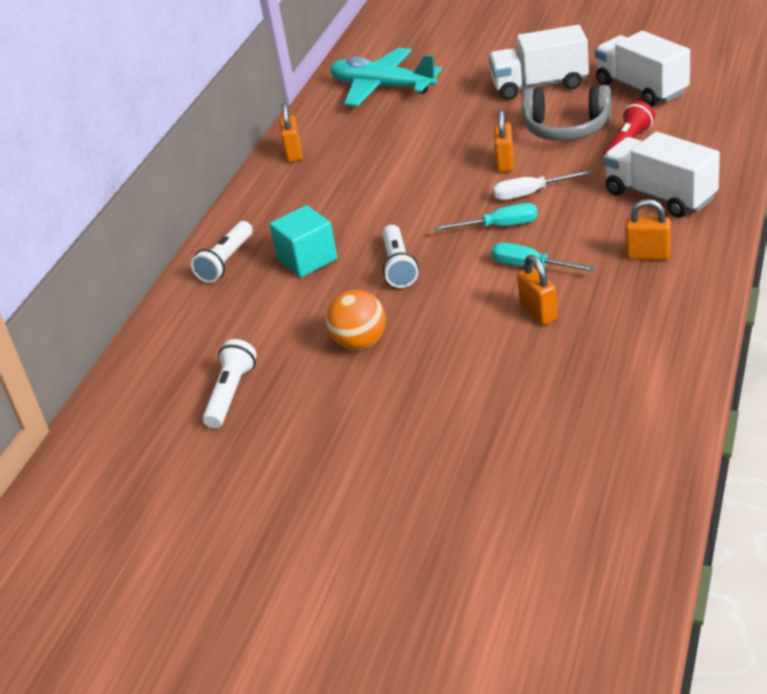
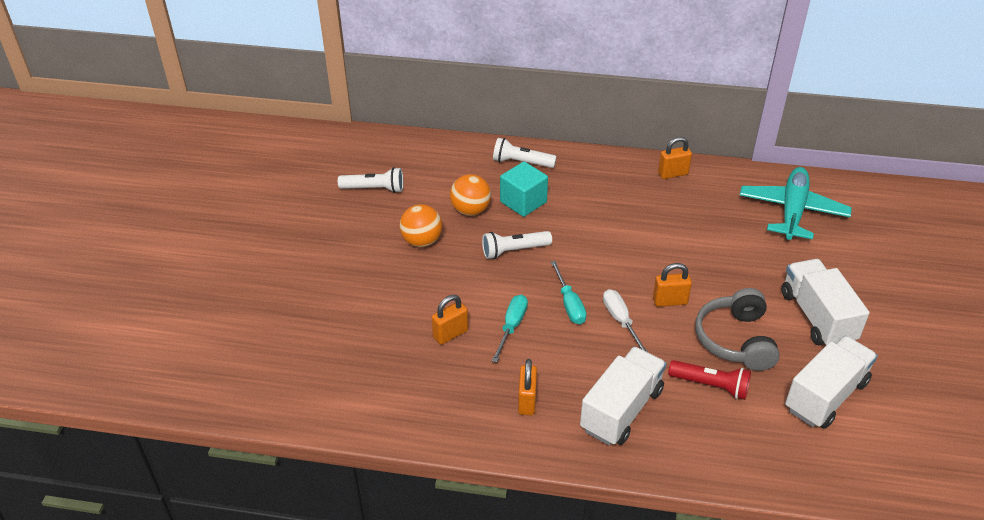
camera: 75 degrees right, 5 degrees up
(309, 302) = (470, 210): none -> orange ball

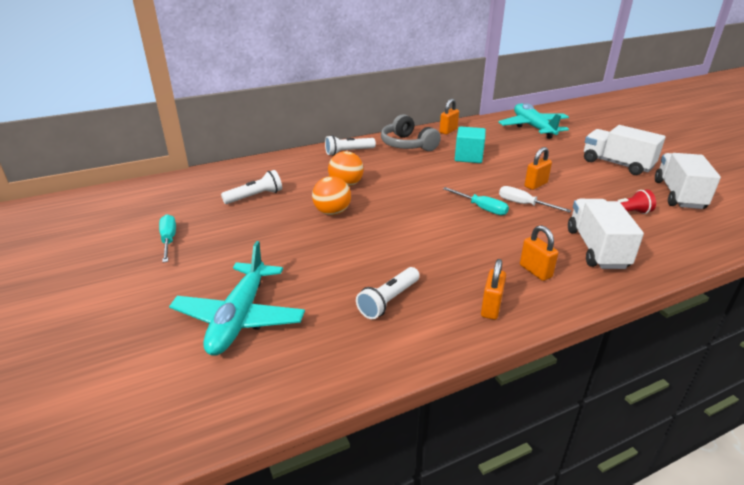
camera: 35 degrees left, 10 degrees down
(250, 318) = (239, 318): none -> turquoise plane
(450, 334) = (427, 256): orange padlock -> orange padlock (491, 308)
(512, 326) = (463, 234): turquoise screwdriver -> turquoise screwdriver (168, 240)
(514, 251) = (406, 195): white flashlight -> white flashlight (388, 300)
(523, 202) = (377, 169): turquoise cube -> turquoise cube (468, 157)
(735, 340) = (597, 189): grey headphones -> grey headphones (407, 145)

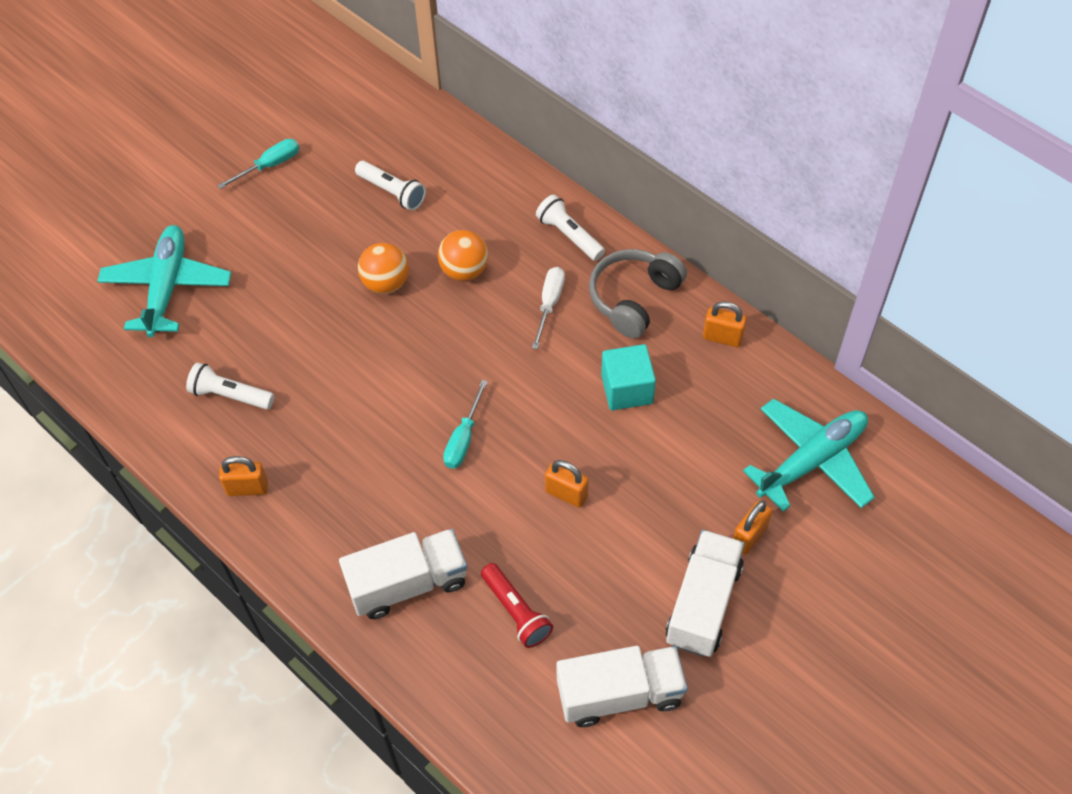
camera: 70 degrees right, 25 degrees up
(239, 318) = (167, 287): turquoise plane -> turquoise plane turned 105 degrees clockwise
(524, 204) = (496, 487): white screwdriver -> white screwdriver (549, 304)
(535, 271) = (331, 521): orange padlock -> orange padlock (749, 536)

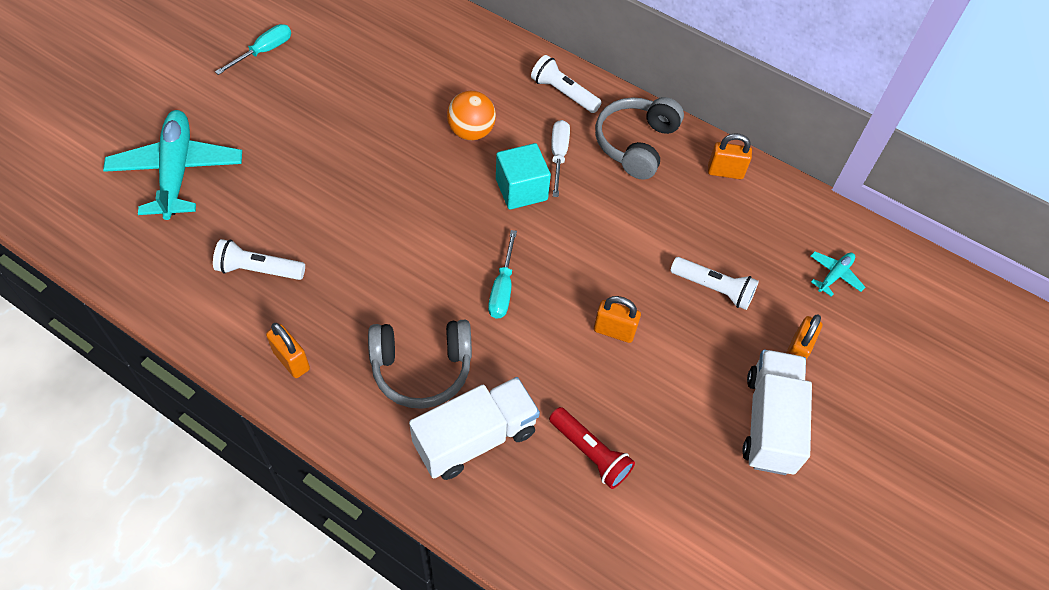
camera: 15 degrees left, 0 degrees up
(247, 488) = (291, 360): orange padlock -> orange padlock turned 60 degrees clockwise
(369, 510) = (422, 368): none -> grey headphones
(386, 283) = (397, 149): orange ball -> none
(392, 192) = (388, 67): white flashlight -> white flashlight (713, 288)
(619, 694) = (711, 524): white truck -> none
(627, 389) = (649, 226): turquoise cube -> turquoise cube (521, 189)
(811, 461) = (834, 275): turquoise plane -> turquoise plane, size x0.44

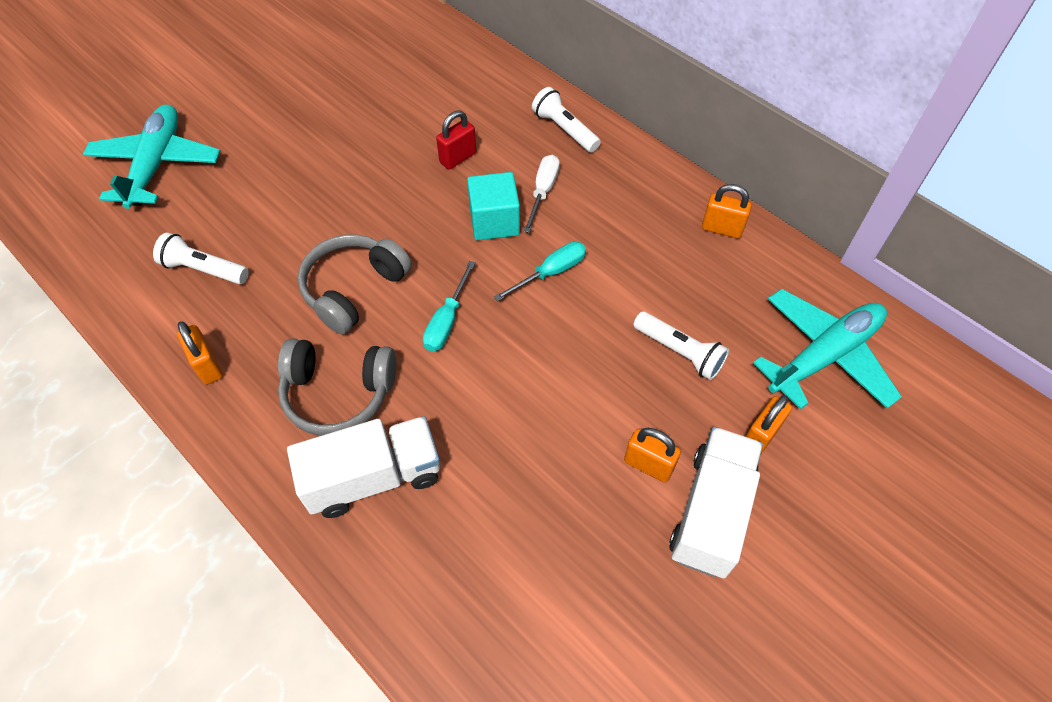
camera: 15 degrees right, 0 degrees up
(264, 51) = (275, 61): turquoise screwdriver -> turquoise screwdriver (551, 273)
(471, 132) = (458, 158): orange ball -> red padlock
(590, 453) = (495, 514): red flashlight -> none
(614, 331) = (556, 383): orange padlock -> orange padlock (648, 465)
(636, 144) = (629, 189): grey headphones -> grey headphones (354, 289)
(834, 275) = (824, 356): turquoise plane -> turquoise plane, size x2.25

